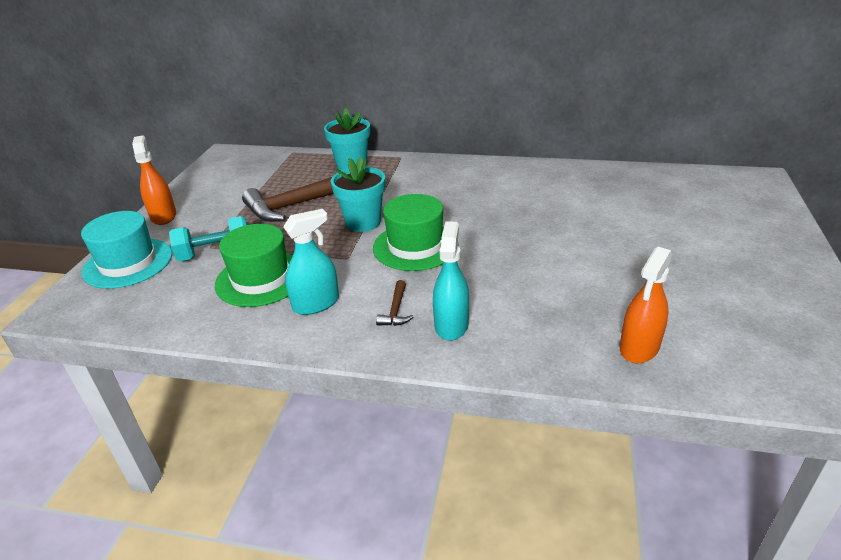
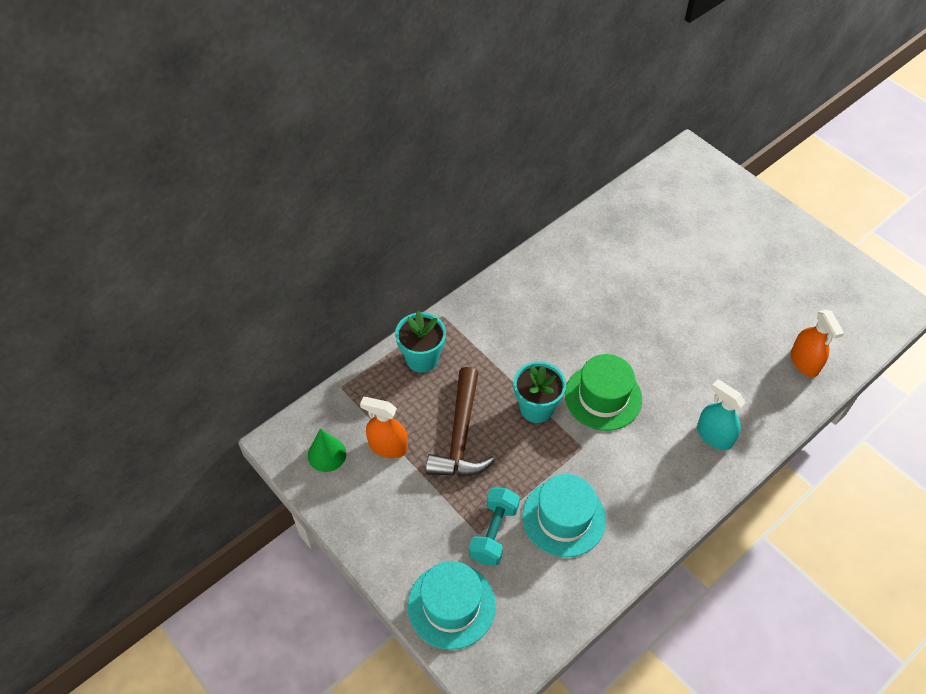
camera: 55 degrees left, 20 degrees up
(163, 216) = (381, 548): orange spray bottle -> orange spray bottle (388, 446)
(229, 169) = (327, 454): none -> green cone
(261, 279) = (564, 518): green hat -> turquoise hat
(316, 304) = (628, 498): turquoise spray bottle -> none
(396, 310) = (674, 456): brown hammer -> none

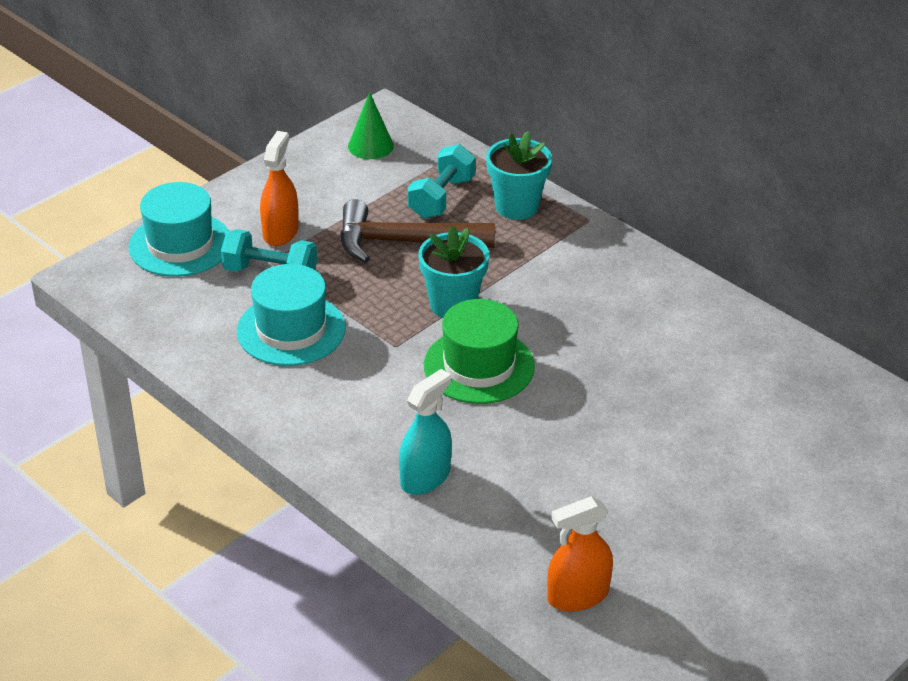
camera: 85 degrees right, 15 degrees down
(388, 446) = (384, 188): orange spray bottle -> orange spray bottle (280, 232)
(405, 407) = (441, 198): none -> turquoise dumbbell

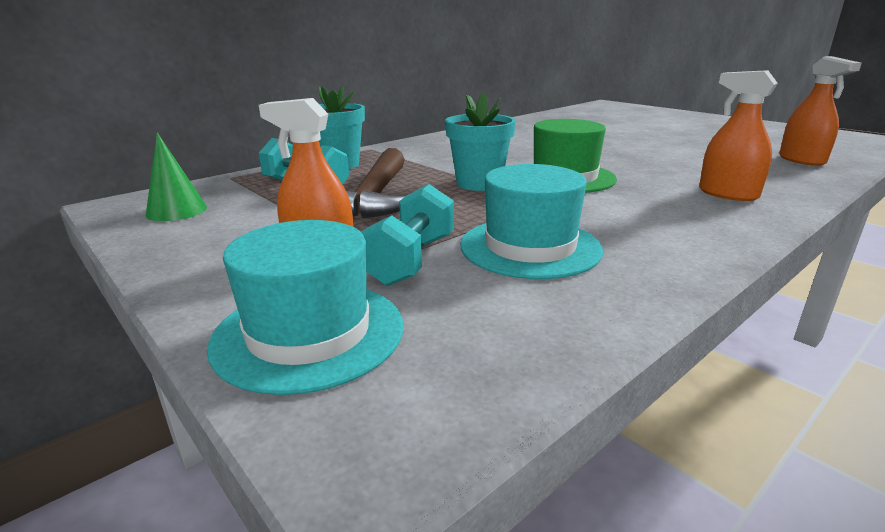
camera: 85 degrees left, 15 degrees down
(425, 477) = (728, 194): turquoise spray bottle -> orange spray bottle

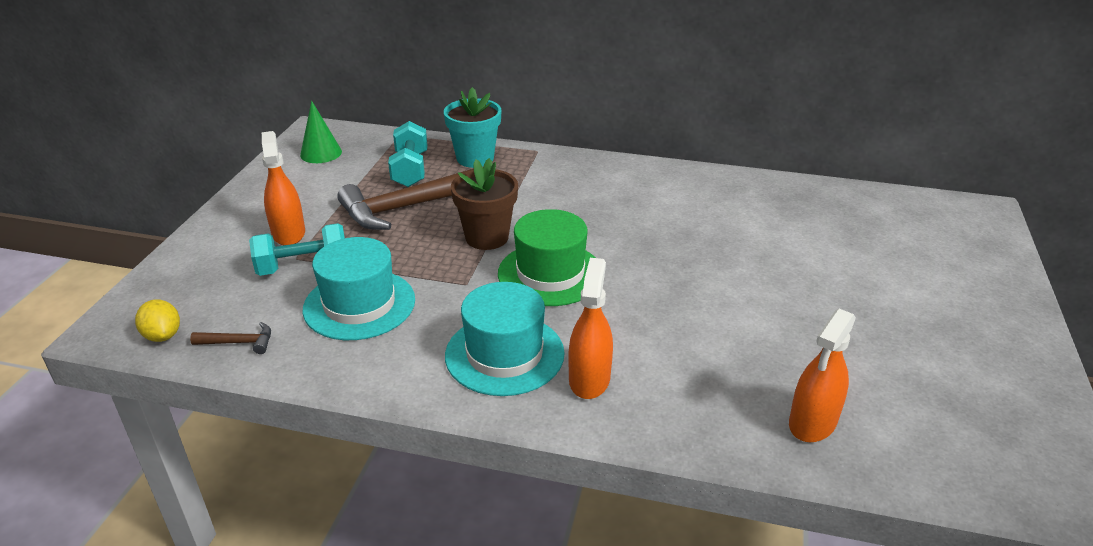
camera: 55 degrees right, 10 degrees up
(309, 333) = (195, 273): turquoise hat -> turquoise hat (504, 354)
(456, 394) = (163, 335): none -> yellow lemon
(479, 183) = (487, 237): turquoise flower pot -> brown flower pot
(541, 329) = (239, 342): none -> brown hammer

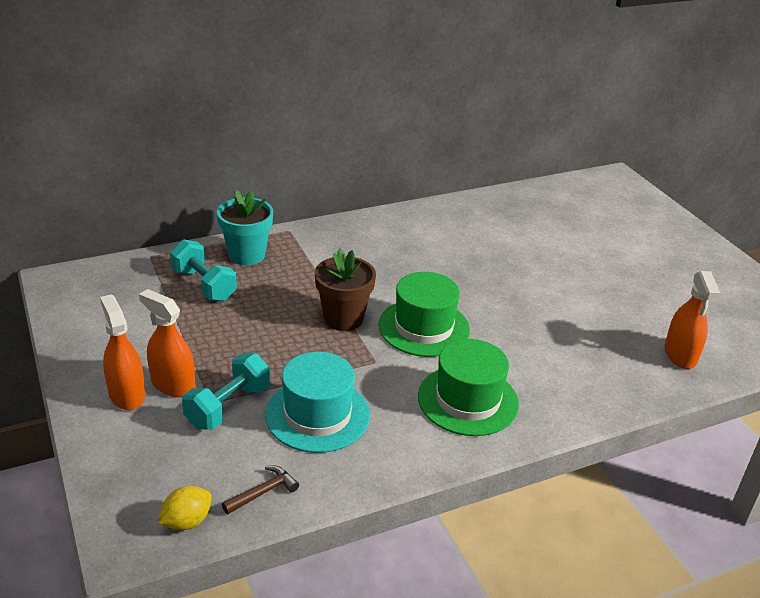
camera: 40 degrees left, 0 degrees up
(163, 335) = (187, 521): yellow lemon -> yellow lemon turned 60 degrees counterclockwise
(321, 153) = (97, 300): green cone -> none
(406, 207) = (246, 320): brown hammer -> none
(504, 354) = (468, 400): turquoise hat -> green hat
(589, 379) = (539, 390): orange spray bottle -> orange spray bottle (127, 394)

